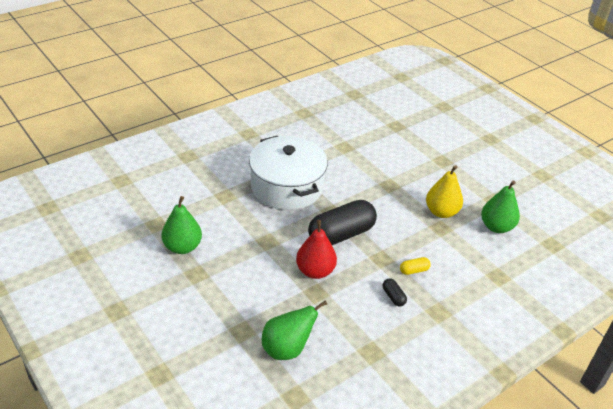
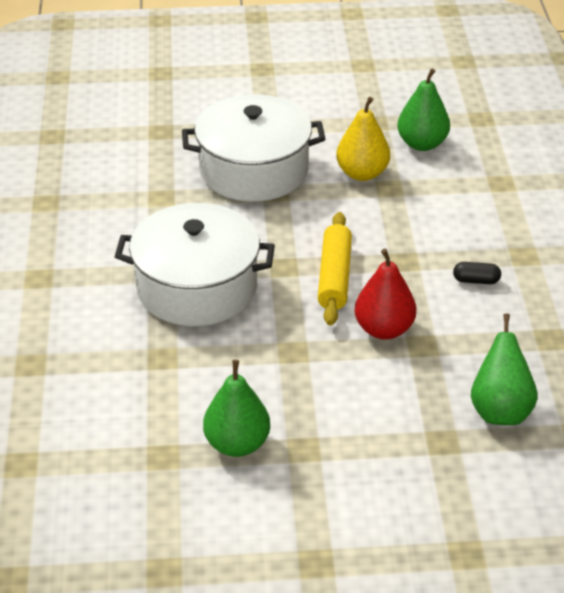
camera: 55 degrees left, 0 degrees up
(341, 234) = (335, 277): black capsule -> yellow rolling pin
(400, 169) = (253, 170): none -> white pot
(414, 270) = (444, 243): yellow capsule -> none

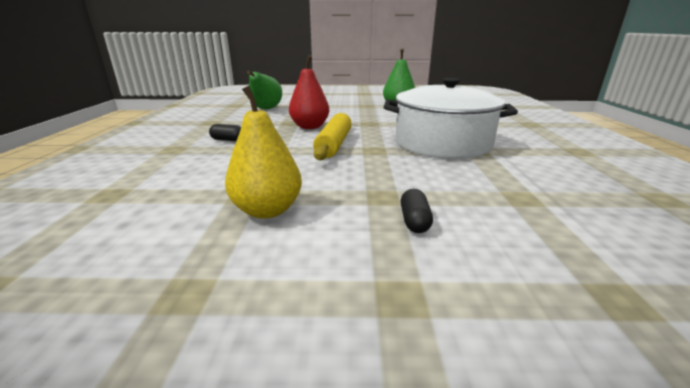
camera: 175 degrees left, 15 degrees down
(253, 170) = (414, 221): white pot -> black capsule
(422, 144) = (145, 245): green pear -> none

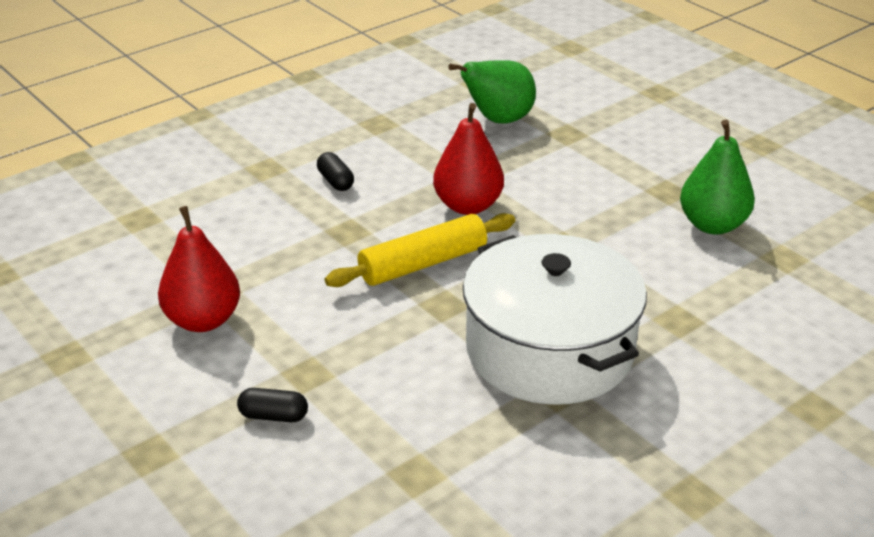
camera: 50 degrees right, 10 degrees up
(267, 210) = (203, 320): yellow pear -> red pear
(414, 221) = (273, 416): black capsule -> black capsule turned 45 degrees clockwise

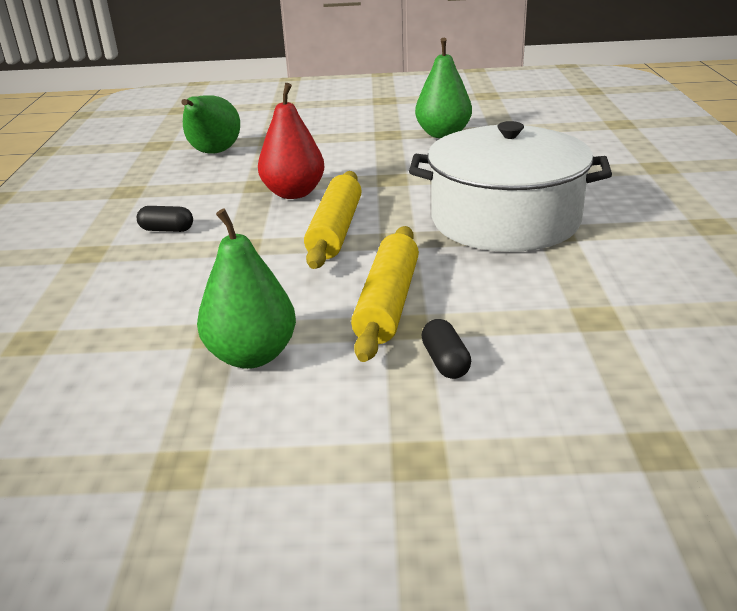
camera: 50 degrees left, 5 degrees down
(203, 320) = (252, 355): red pear -> green pear
(273, 416) = (445, 362): black capsule -> black capsule turned 60 degrees counterclockwise
(331, 349) = (388, 303): none -> yellow rolling pin

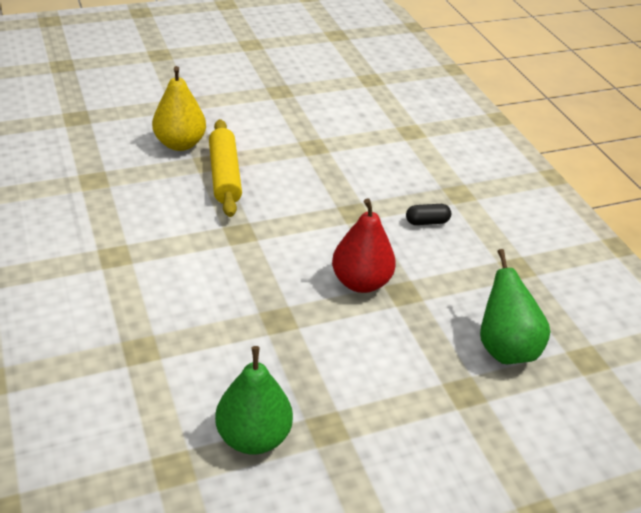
camera: 155 degrees right, 10 degrees up
(252, 355) = (284, 136): green pear -> none
(335, 230) = (294, 236): yellow rolling pin -> none
(445, 362) = (180, 144): black capsule -> yellow pear
(505, 219) = (156, 266): white pot -> none

